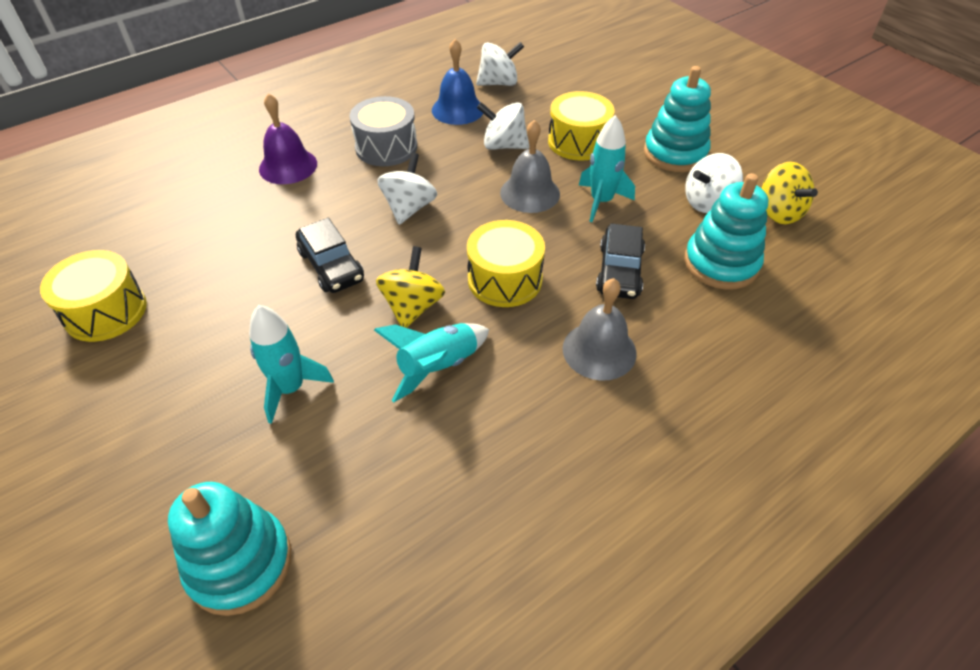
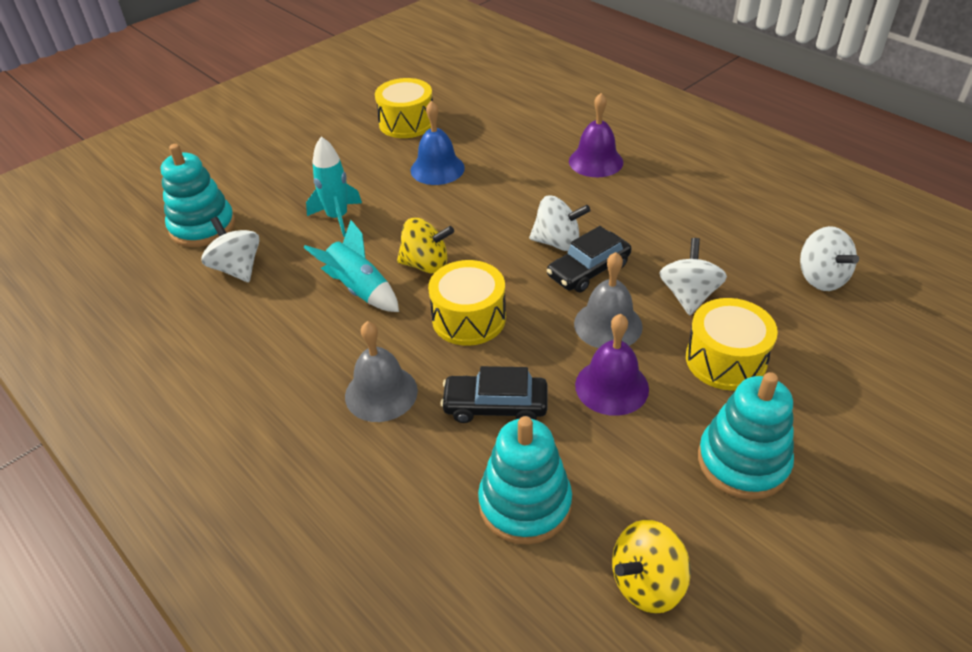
camera: 85 degrees right, 5 degrees down
(331, 266) = (469, 211): black car -> black car (588, 270)
(386, 147) = (648, 212): grey drum -> none
(457, 109) = (743, 252): blue bell -> blue bell (437, 169)
(601, 201) = (611, 386): turquoise rocket -> purple bell
(707, 202) = (643, 496): white spinning top -> white spinning top (237, 268)

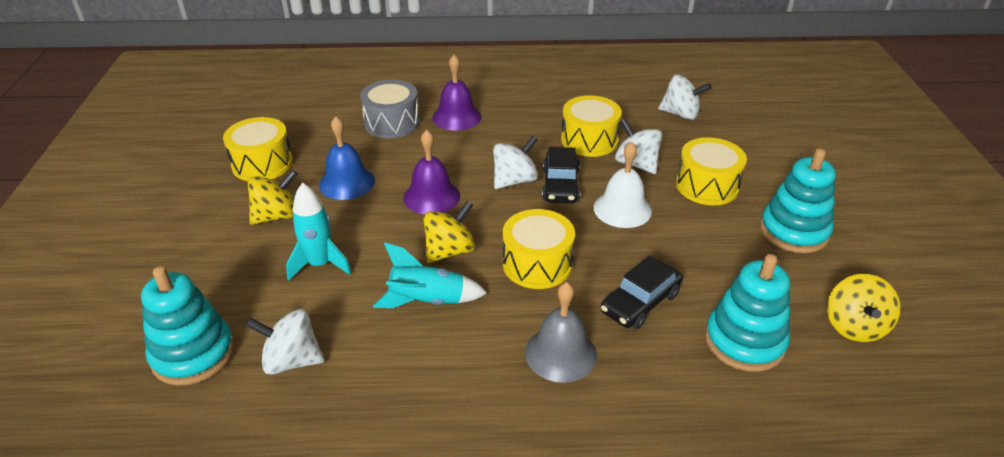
camera: 50 degrees left, 5 degrees down
(362, 167) = (277, 216): none -> yellow spinning top
(537, 139) = (392, 123): none -> grey drum
(608, 325) = (622, 209): grey bell -> white bell
(611, 386) = (679, 241): purple bell -> purple bell (431, 196)
(680, 248) = (589, 140): none -> yellow drum

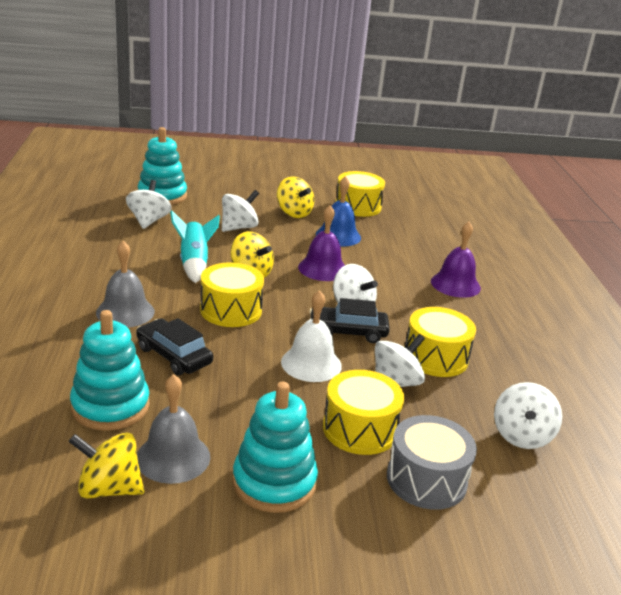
camera: 85 degrees right, 10 degrees down
(320, 264) = (238, 227): turquoise rocket -> white spinning top
(392, 123) = (433, 254): grey drum -> grey drum (426, 479)
(794, 290) = (173, 457): none -> grey bell

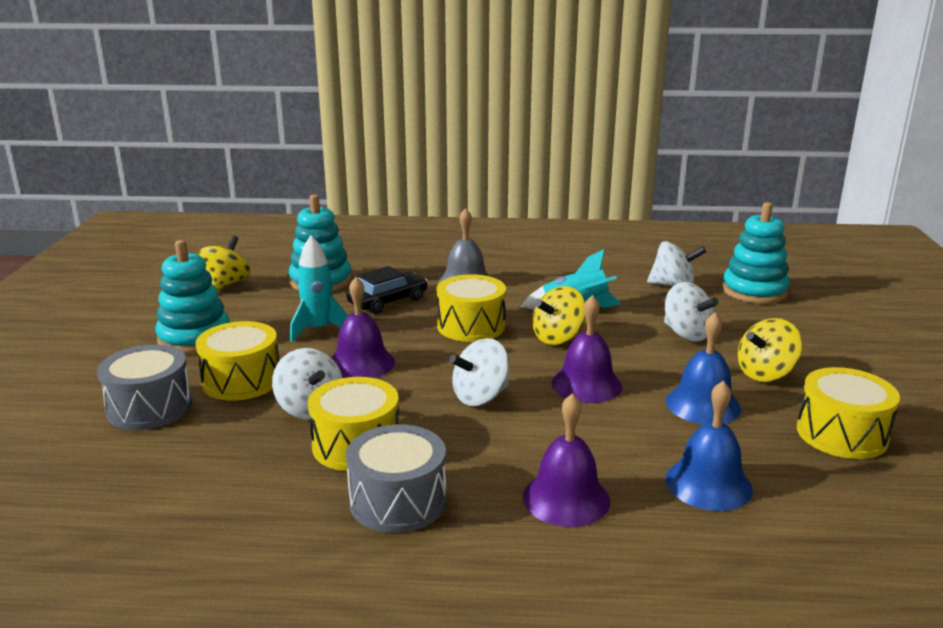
camera: 100 degrees right, 5 degrees down
(173, 457) = (247, 302): grey bell -> none
(245, 394) = (318, 330): none -> turquoise rocket
(311, 363) = (361, 363): white bell -> purple bell
(348, 332) = (423, 389): black car -> none
(421, 245) = (708, 484): none -> blue bell
(488, 338) = (398, 501): none -> grey drum
(521, 436) = (176, 483): white spinning top -> none

